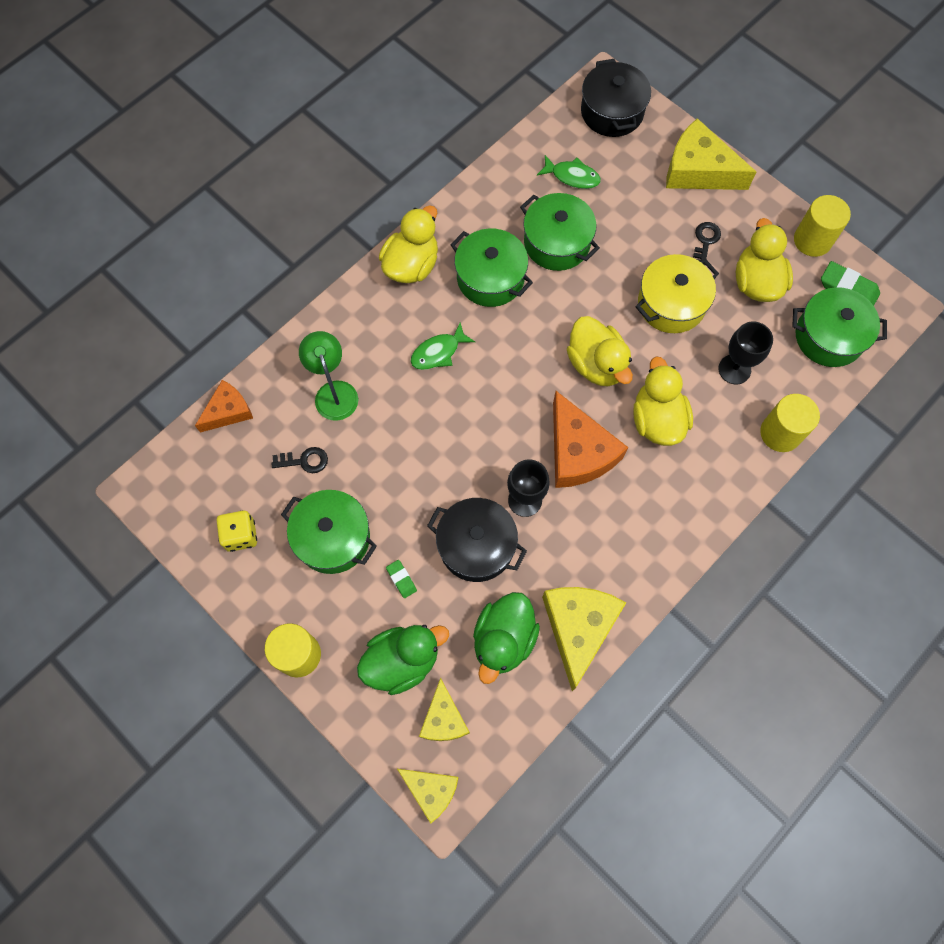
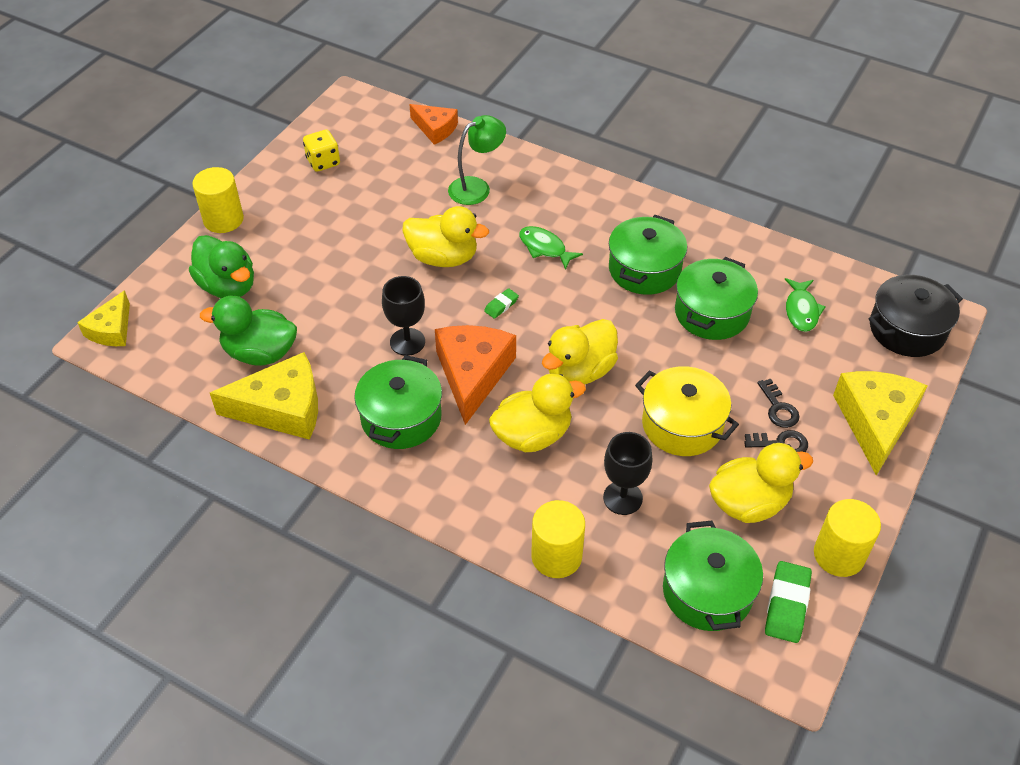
camera: 75 degrees right, 20 degrees down
(304, 461) = (403, 184): black key -> black key (778, 408)
(333, 538) = (334, 217): green pot -> green pot (401, 417)
(401, 579) = (305, 270): green eraser -> green eraser (501, 305)
(411, 265) = (632, 210): yellow duck -> yellow duck (443, 257)
(443, 718) = (178, 325): yellow cheese -> none
(476, 546) = (350, 315): black pot -> none
(578, 452) = (473, 374): orange cheese -> orange cheese turned 135 degrees clockwise

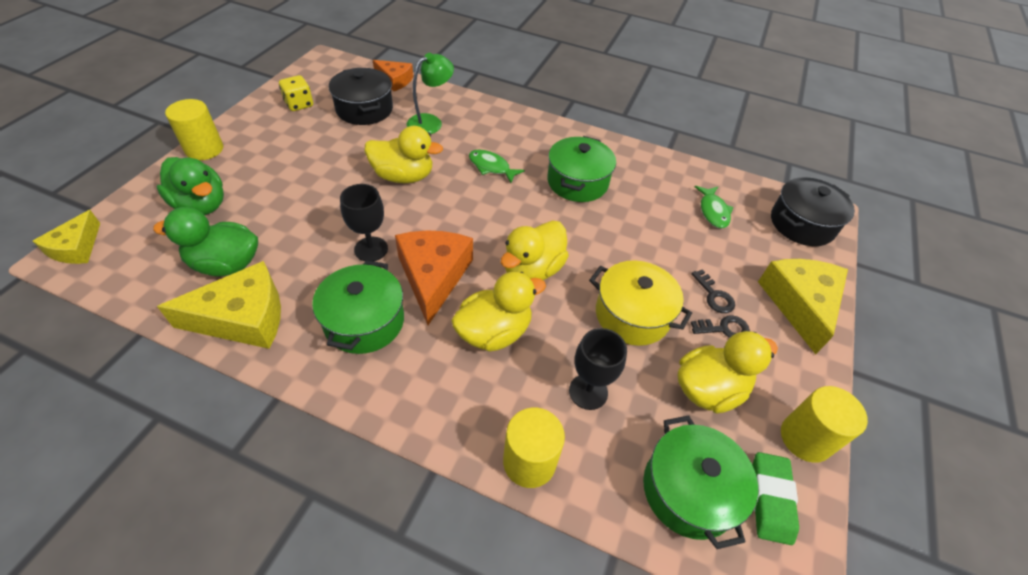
camera: 10 degrees left, 0 degrees up
(399, 169) = (364, 109): none -> black pot
(501, 305) = (457, 215): green eraser -> none
(712, 313) = (640, 215): green pot -> none

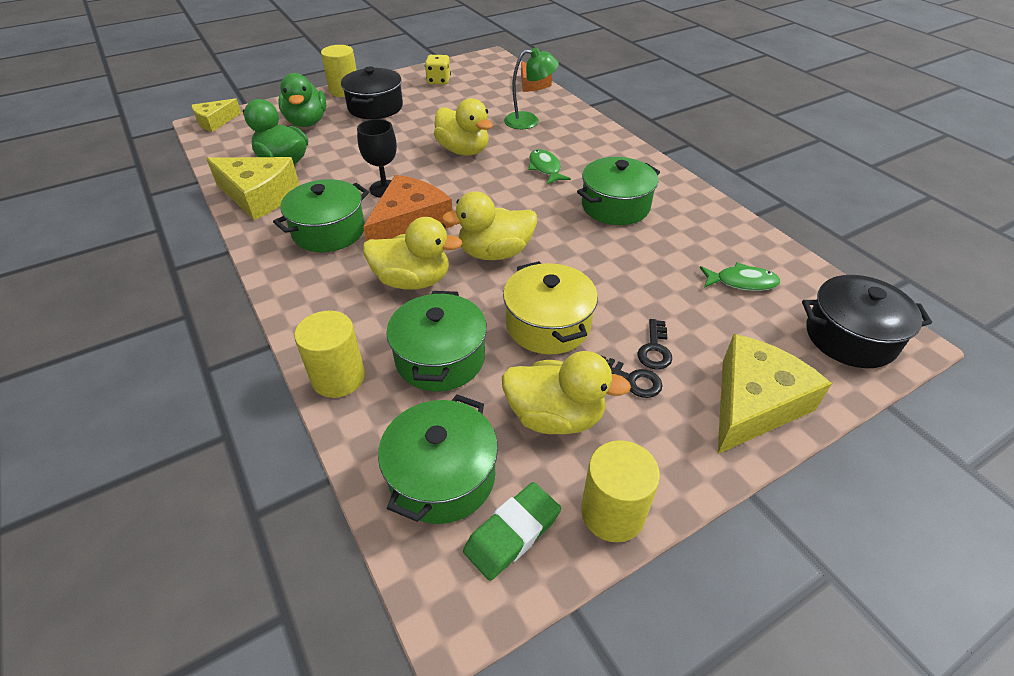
camera: 40 degrees right, 5 degrees down
(364, 109) = (484, 97): black pot -> black pot (375, 107)
(588, 392) = (440, 358): black goblet -> green pot
(713, 211) = (741, 282): green fish -> green fish turned 120 degrees counterclockwise

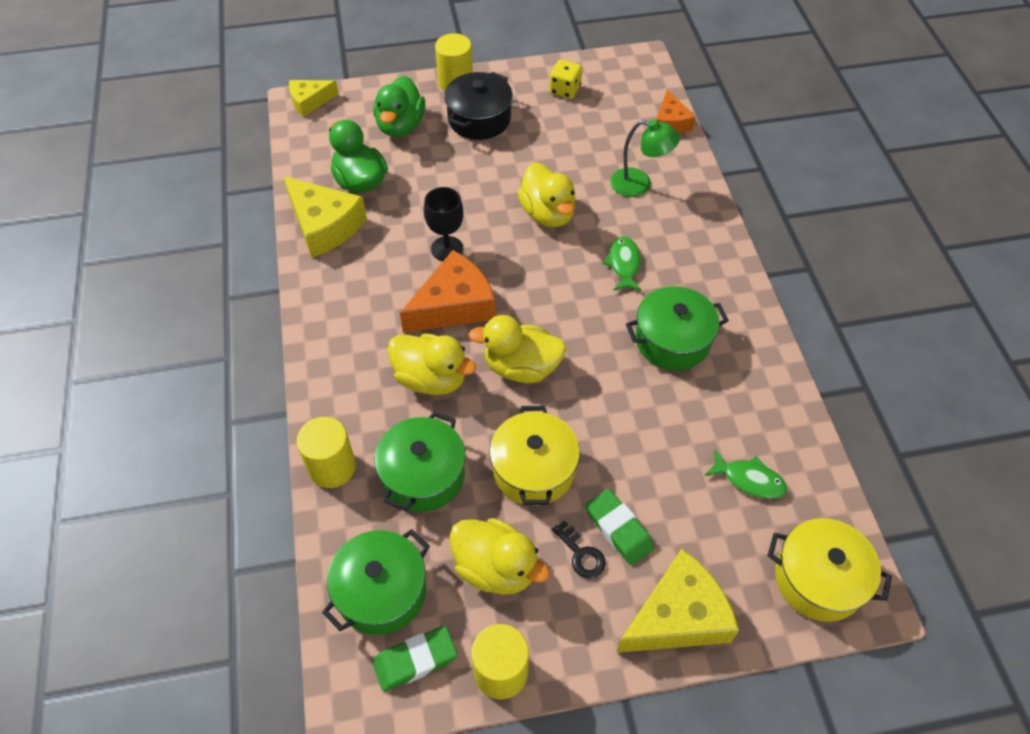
camera: 20 degrees right, 10 degrees up
(329, 231) = (375, 292): green pot -> none
(655, 349) = (619, 529): black key -> green eraser
(850, 337) = (818, 579): black pot -> yellow pot

